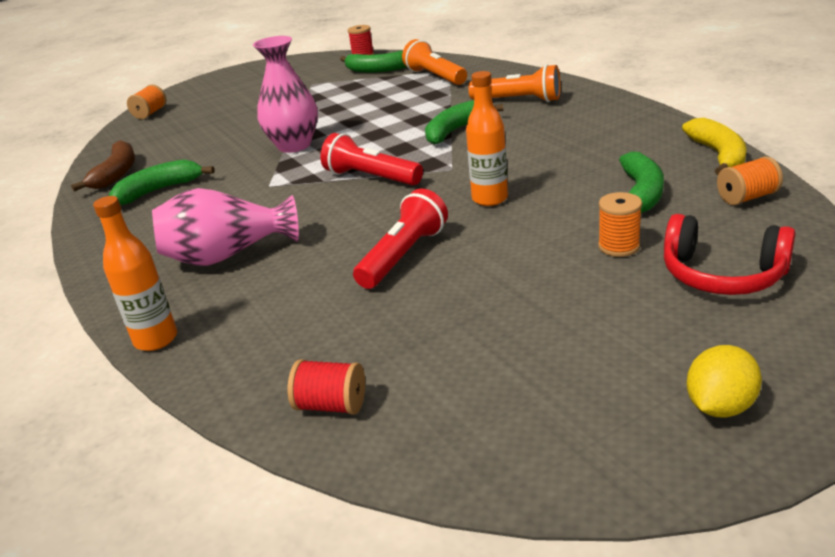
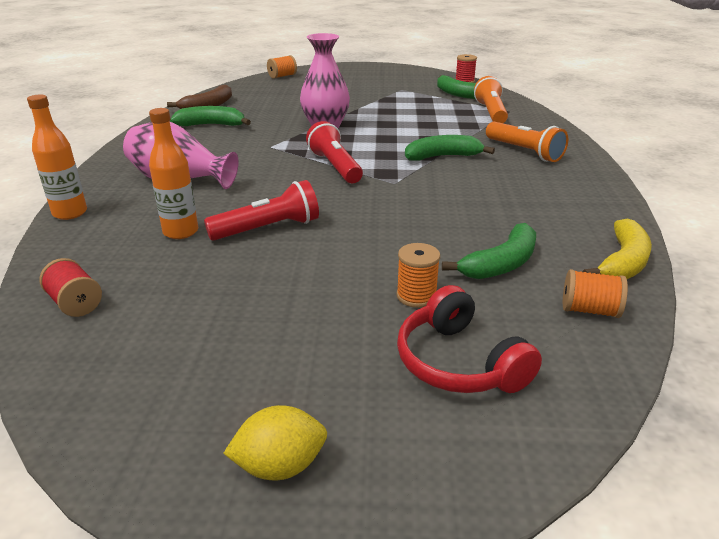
camera: 30 degrees right, 0 degrees up
(490, 199) = (385, 215): orange bottle -> orange bottle (180, 232)

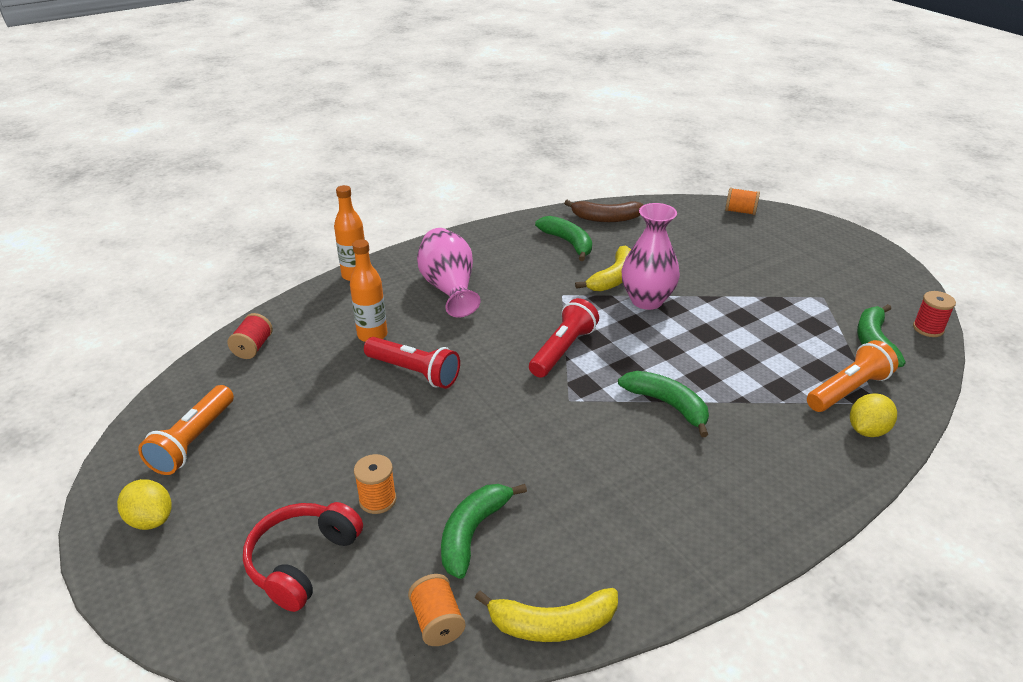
camera: 55 degrees right, 5 degrees up
(282, 127) = (613, 278): none -> yellow banana
(501, 264) = (473, 533): green banana -> green banana turned 105 degrees clockwise
(524, 152) = (758, 460): orange flashlight -> orange flashlight (193, 441)
(529, 120) = (867, 430): none -> yellow lemon

